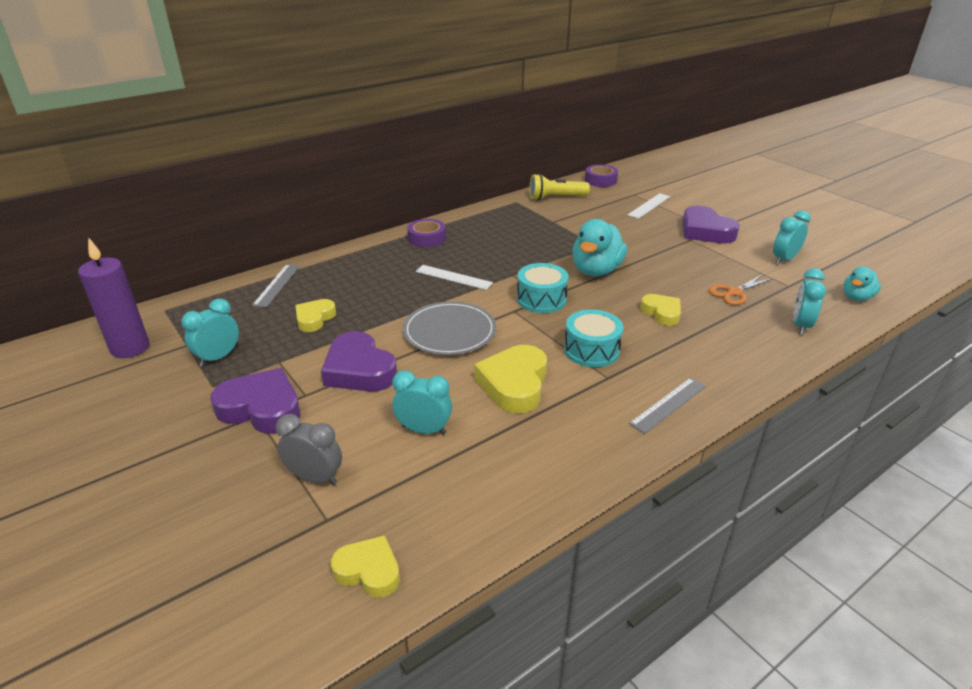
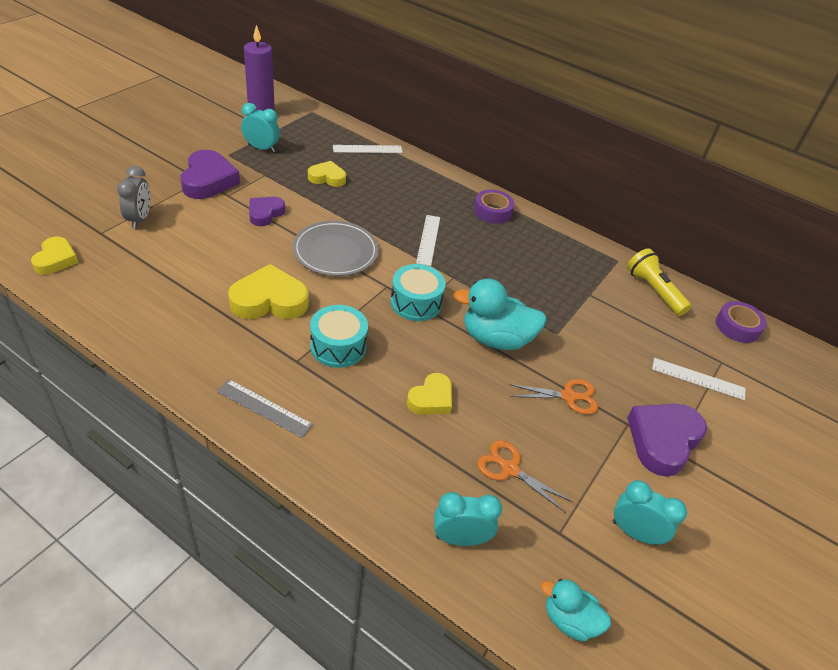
camera: 65 degrees right, 10 degrees up
(277, 285) = (367, 149): grey ruler -> white ruler
(359, 370) = (265, 213): purple heart -> purple heart, size x0.61
(424, 430) = (198, 259): turquoise clock -> none
(663, 254) = (569, 396): none -> orange scissors

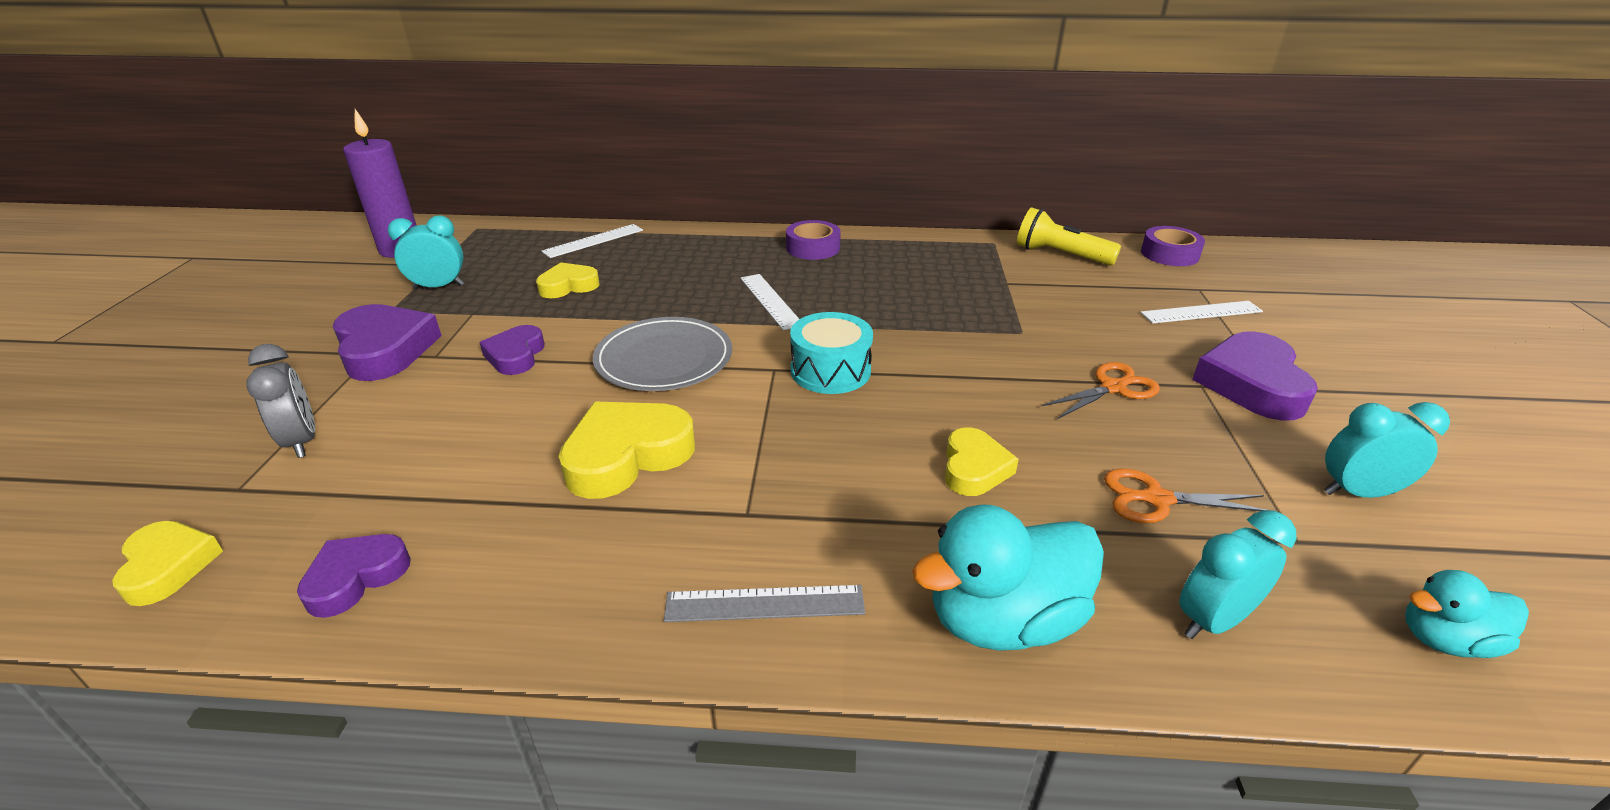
camera: 25 degrees left, 10 degrees down
(117, 303) = (356, 578): none -> purple heart
(338, 346) = (786, 466): turquoise drum -> none
(496, 339) = (967, 367): turquoise duck -> turquoise duck (1003, 620)

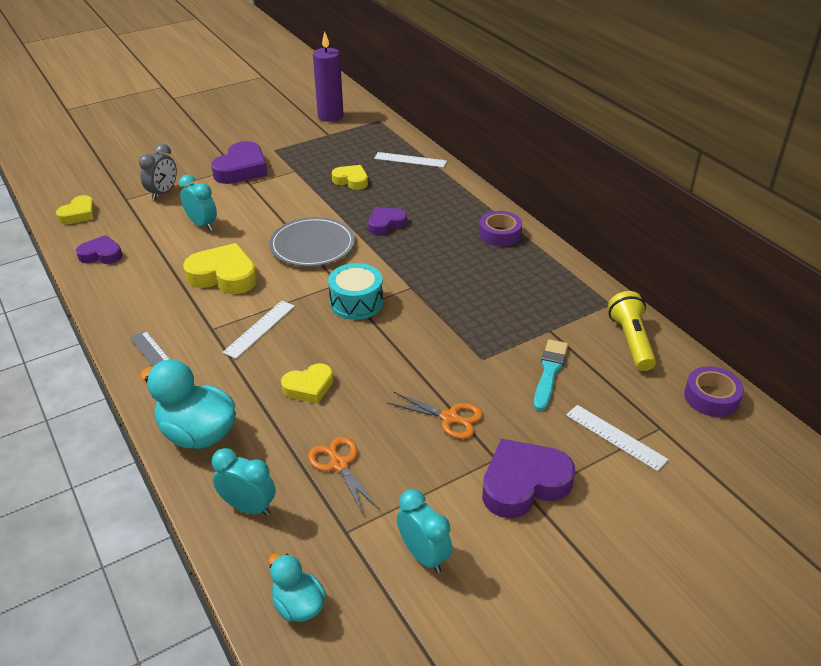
camera: 55 degrees right, 5 degrees up
(438, 287) = (308, 148): turquoise clock -> turquoise clock (202, 224)
(516, 355) = (271, 203): purple heart -> purple heart (386, 224)
(770, 301) = (411, 249): white ruler -> white ruler (259, 329)
(1076, 307) = (549, 372): none -> turquoise brush

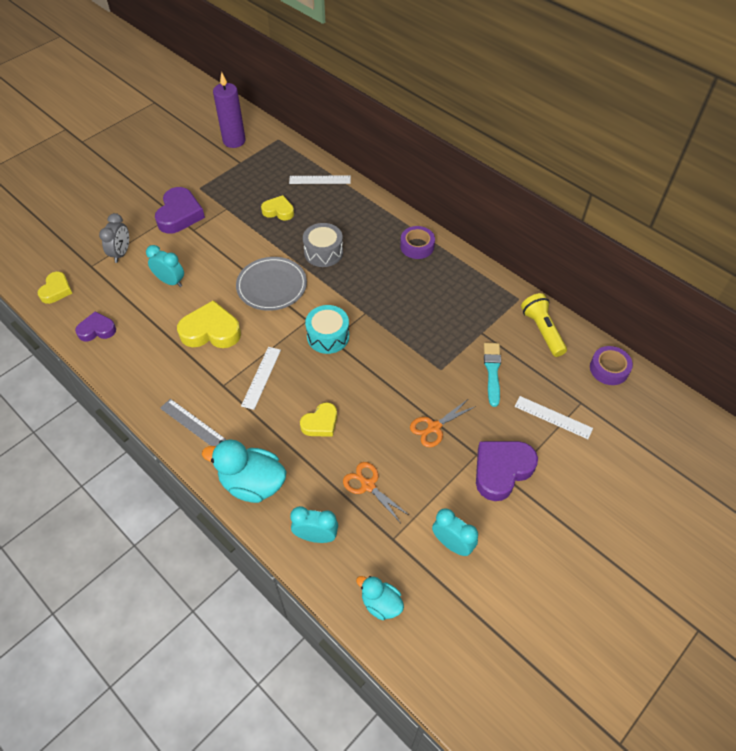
camera: 15 degrees left, 15 degrees up
(386, 224) = (323, 252): purple heart -> grey drum
(450, 418) = (434, 427): orange scissors -> orange scissors turned 135 degrees clockwise

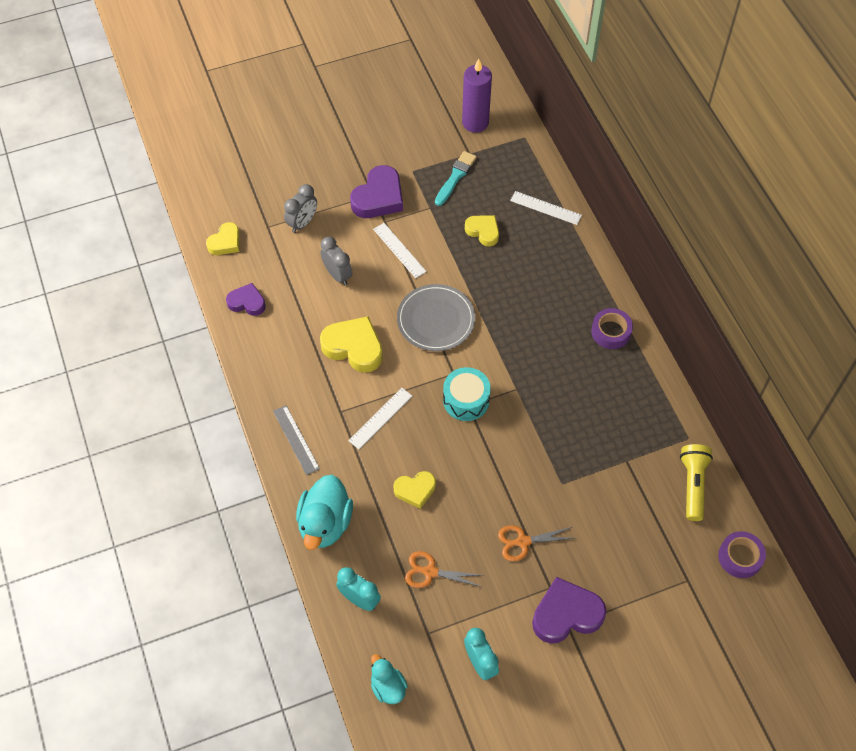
camera: 25 degrees right, 5 degrees up
(170, 281) = (337, 275): turquoise clock -> grey clock
(252, 483) = (325, 523): turquoise duck -> turquoise duck turned 120 degrees counterclockwise
(323, 252) = (507, 300): grey drum -> none
(368, 485) = (430, 572): orange scissors -> orange scissors turned 60 degrees counterclockwise
(492, 371) = (614, 508): turquoise brush -> turquoise brush (455, 177)
(553, 417) = (649, 583): white ruler -> white ruler (399, 250)

